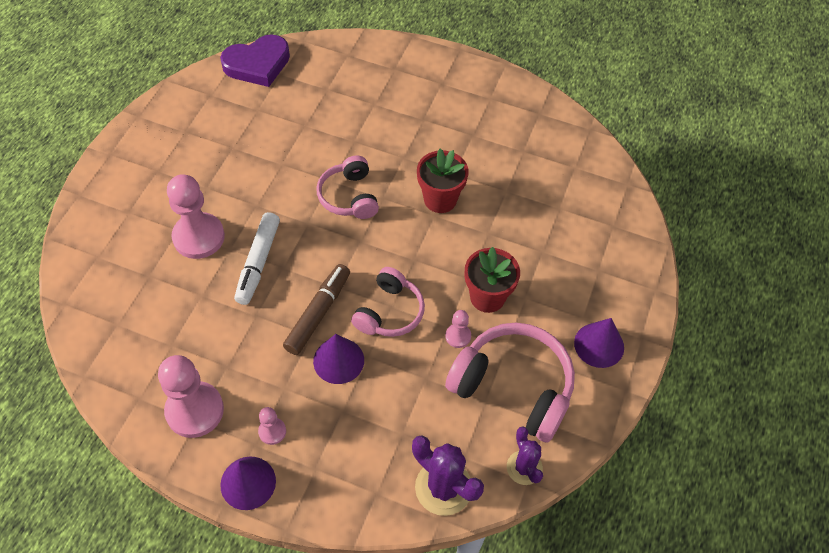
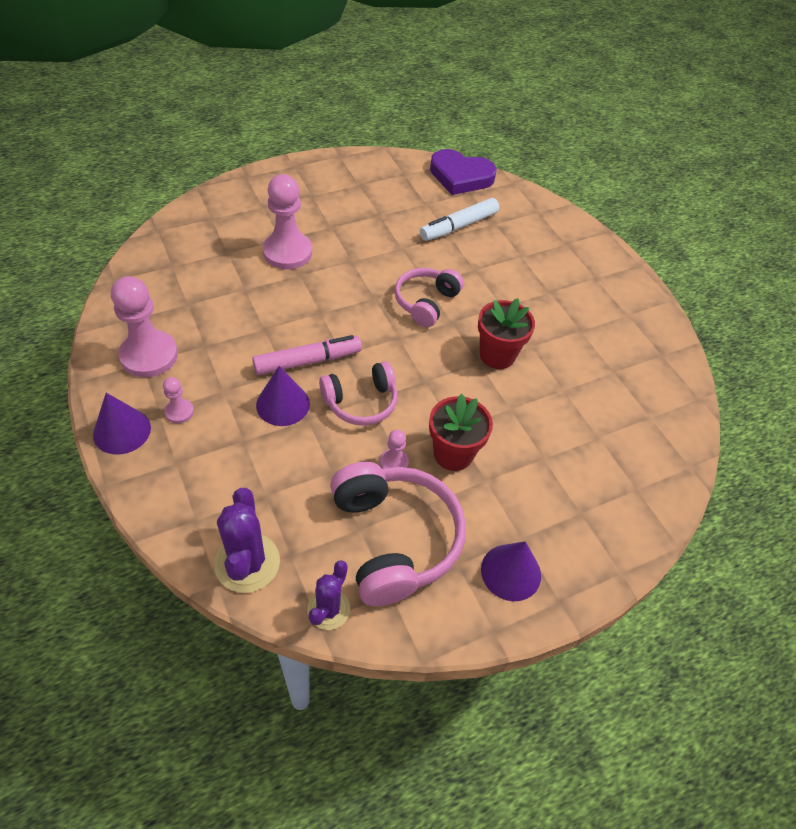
camera: 40 degrees right, 5 degrees down
(258, 263) = (307, 297): white marker -> white marker (458, 226)
(318, 313) = (308, 361): brown marker -> pink marker

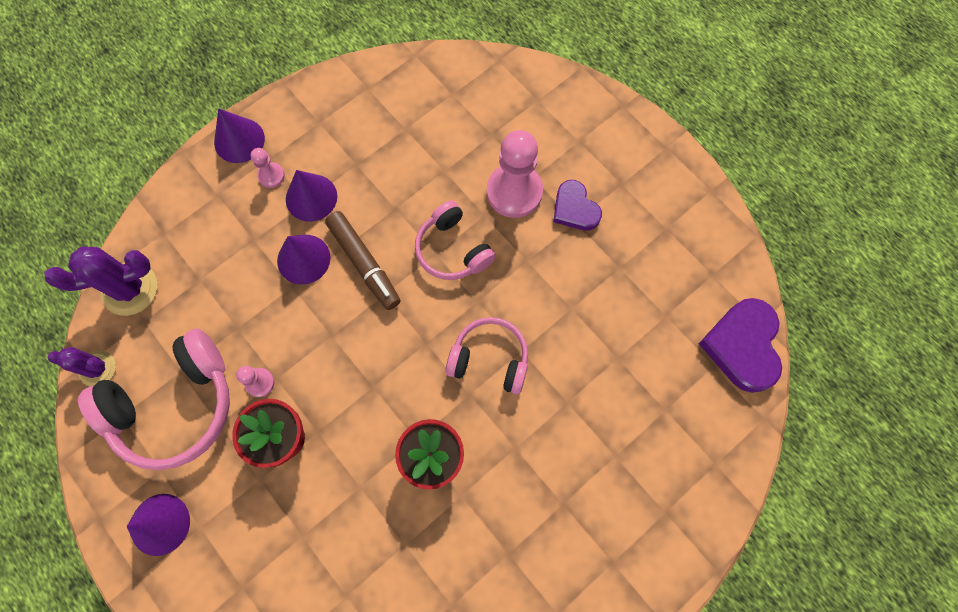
camera: 80 degrees right, 20 degrees up
(149, 355) = (329, 124): pink pawn -> none
(221, 385) = (311, 197): none -> purple cone
(308, 361) = (364, 263): pink marker -> brown marker
(320, 224) = (575, 209): none -> purple heart
(361, 402) = (326, 330): pink headphones -> pink headphones (452, 250)
(458, 226) = (639, 366): white marker -> none

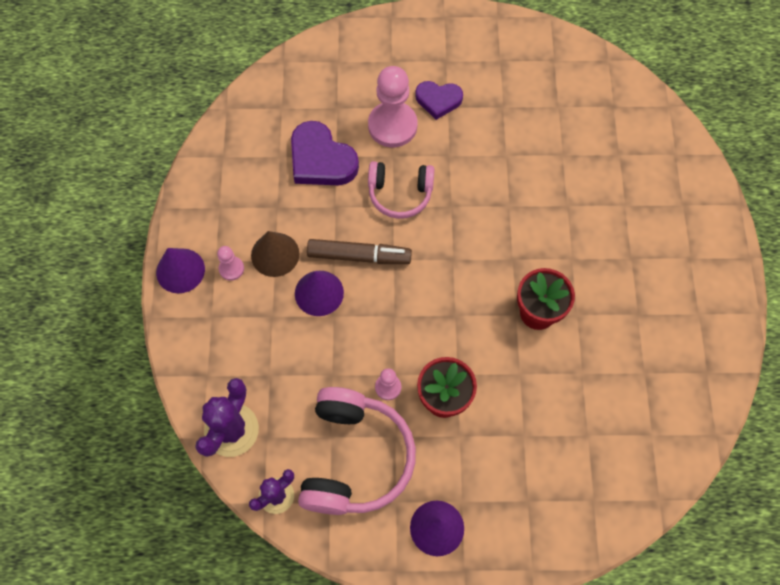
camera: 50 degrees left, 5 degrees down
(311, 197) = (275, 254): purple cone -> brown cone
(489, 359) = (498, 229): pink headphones -> none
(742, 346) = (614, 81): purple heart -> purple heart (321, 159)

